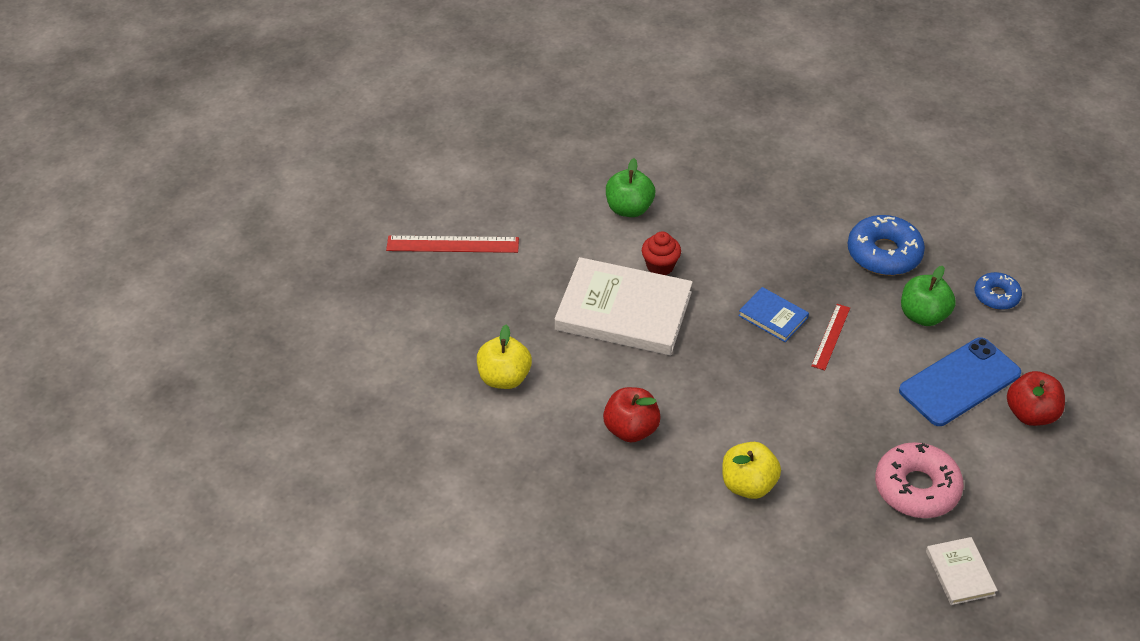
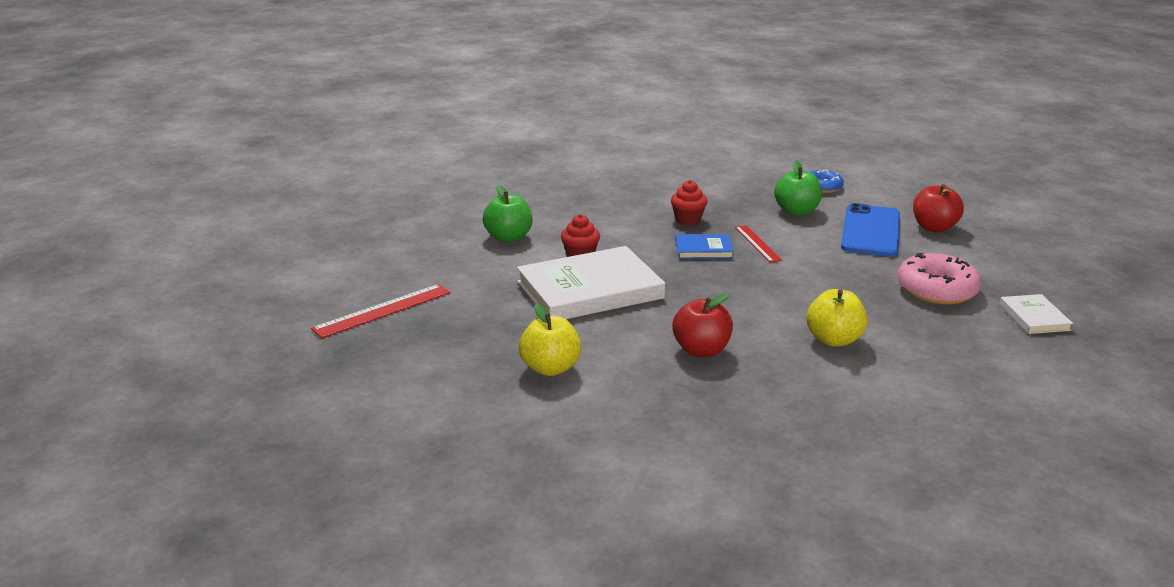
camera: 40 degrees left, 20 degrees down
(806, 271) = (688, 220): none -> red cupcake
(884, 253) = (724, 194): blue donut -> none
(960, 573) = (1034, 317): white book -> white book turned 45 degrees clockwise

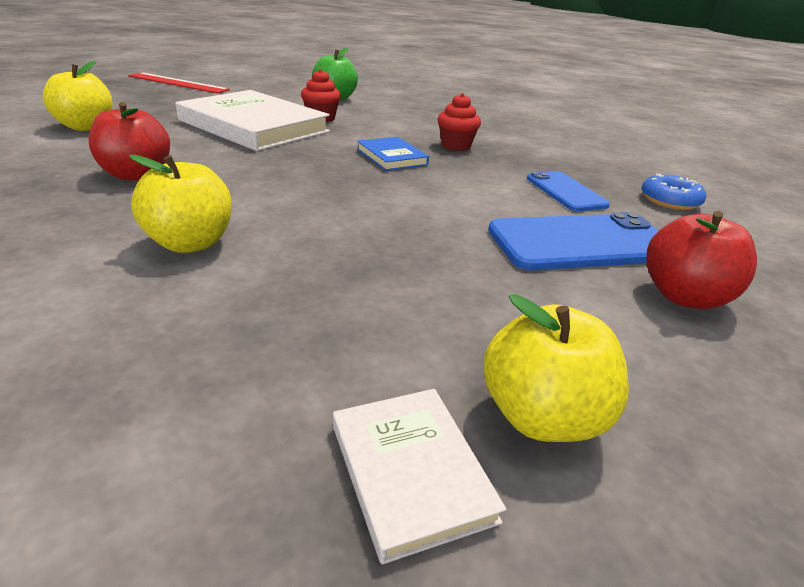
camera: 60 degrees right, 5 degrees up
(757, 243) = (441, 179): red ruler -> none
(796, 211) = (565, 192): green apple -> blue phone
(936, 290) = (431, 317): pink donut -> none
(1011, 286) = (542, 416): none -> yellow apple
(1034, 317) = (411, 471): white book -> white book turned 75 degrees counterclockwise

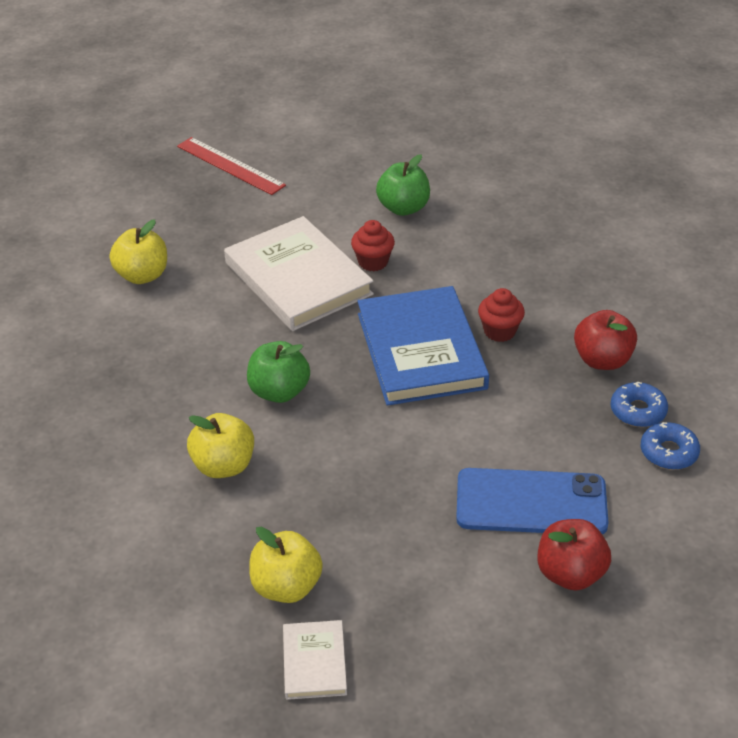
camera: 20 degrees right, 10 degrees up
(136, 175) = (187, 366): red apple -> red apple (602, 360)
(252, 185) = (279, 391): none -> green apple
(391, 157) = (420, 350): blue book -> blue book, size x2.12
(542, 416) = (400, 646): yellow apple -> yellow apple (286, 586)
(565, 192) = (568, 427): blue phone -> none
(615, 180) = (638, 411): none -> blue donut

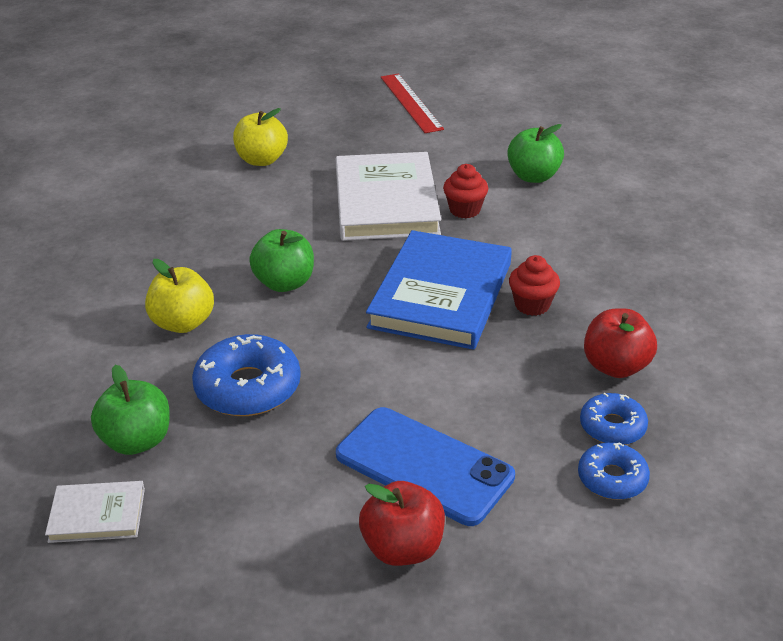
camera: 30 degrees right, 5 degrees down
(286, 586) = (137, 441): yellow apple -> green apple
(314, 662) = (97, 515): white book -> white book turned 60 degrees clockwise
(336, 499) = (248, 387): none -> blue donut

